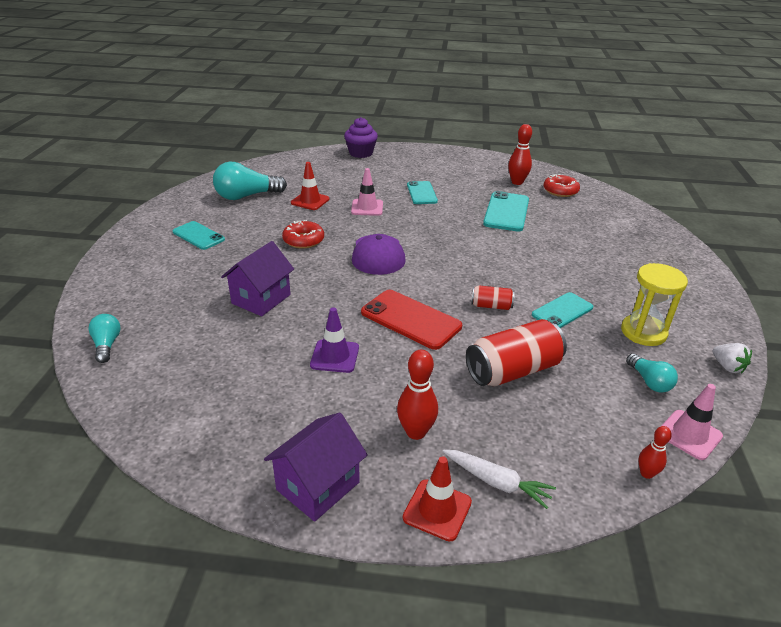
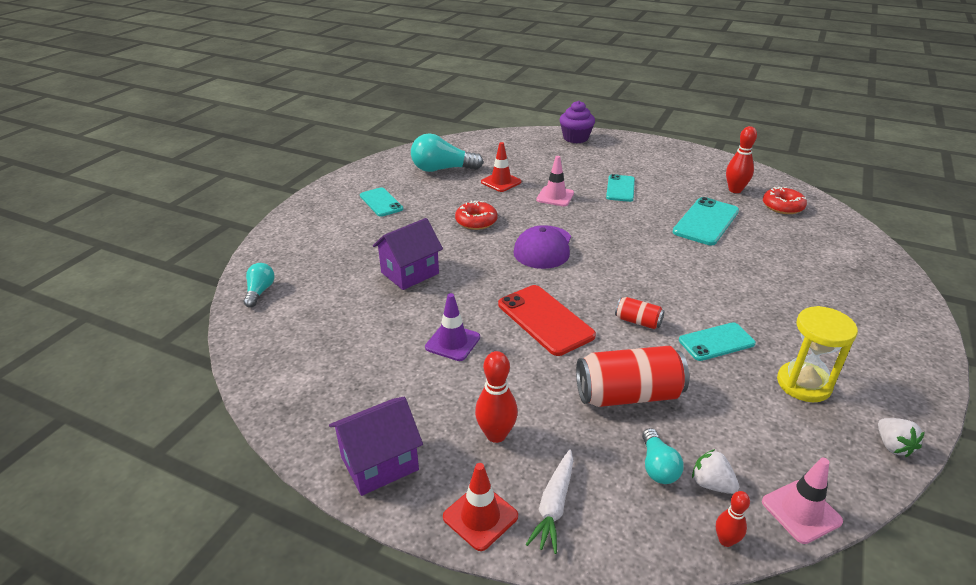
camera: 20 degrees right, 0 degrees up
(497, 482) = (554, 506): white carrot -> white carrot turned 60 degrees clockwise
(614, 430) = (711, 484): none -> white strawberry
(649, 381) = (782, 441): turquoise light bulb -> turquoise light bulb (657, 466)

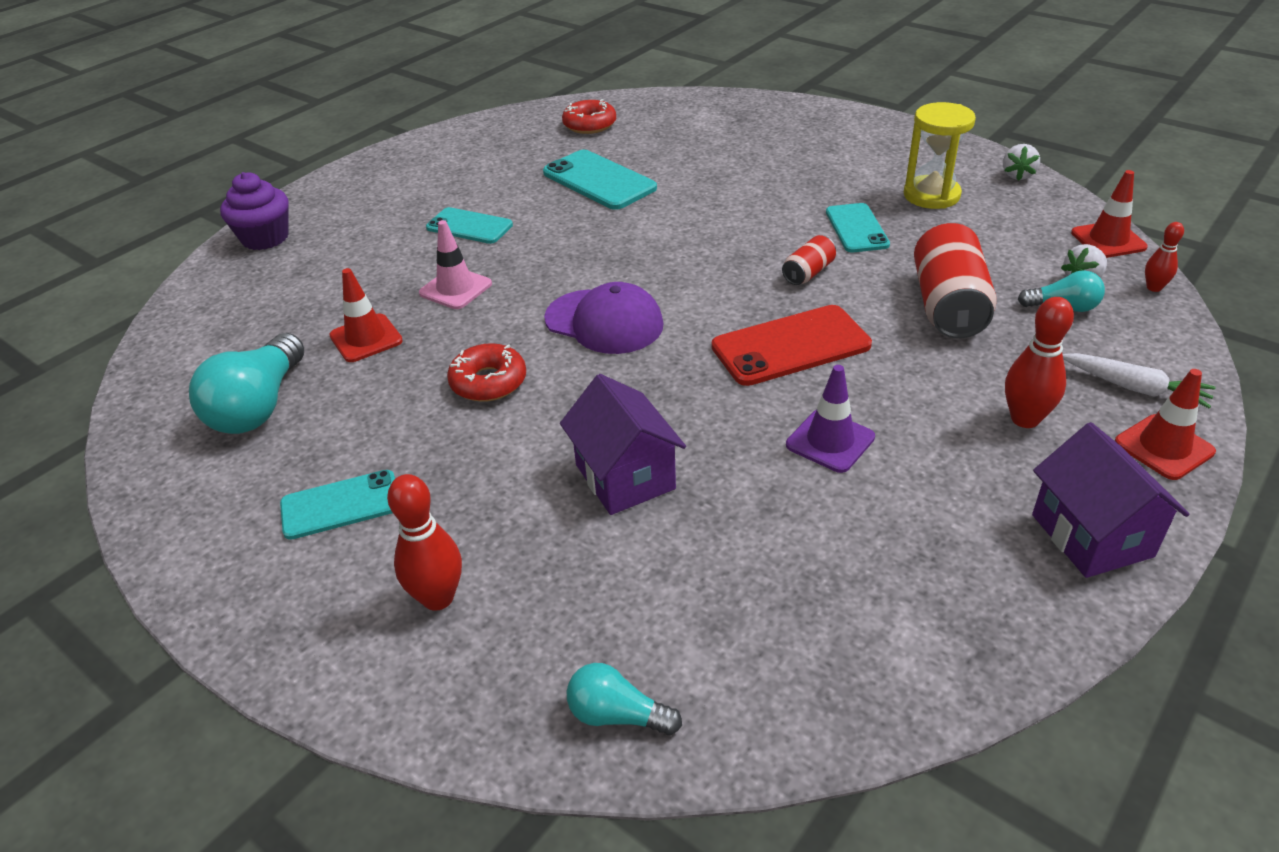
camera: 75 degrees left, 5 degrees up
(735, 190) = (531, 144): red bowling pin -> red bowling pin (438, 598)
(801, 511) = (1108, 240): pink traffic cone -> red traffic cone
(892, 446) = (1017, 175): white strawberry -> white strawberry turned 105 degrees clockwise

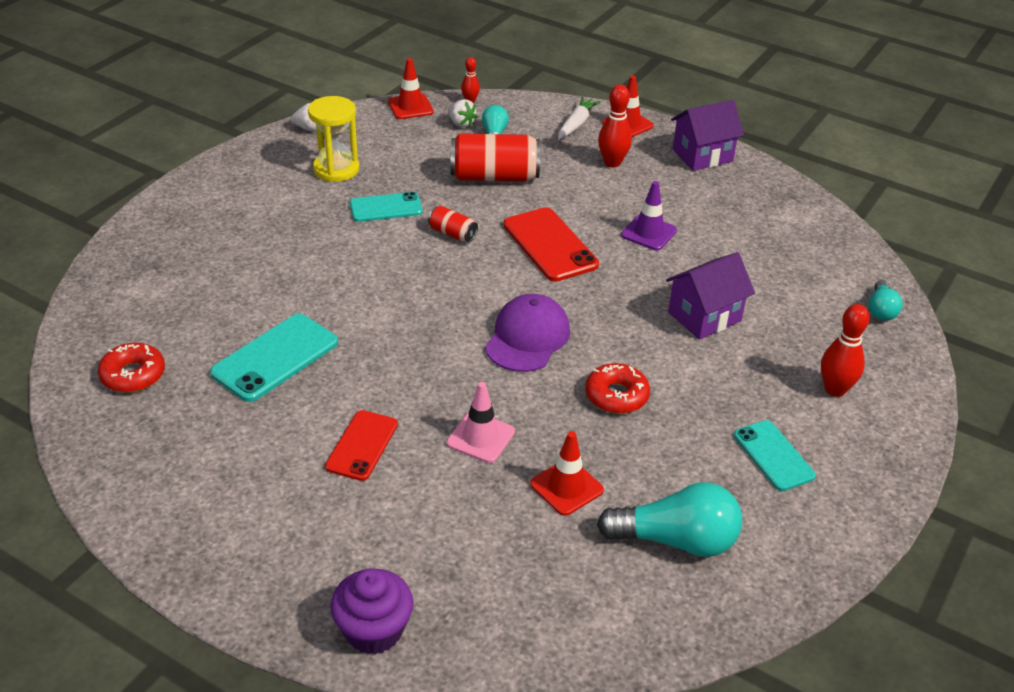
camera: 100 degrees left, 0 degrees up
(469, 226) = (362, 445): turquoise phone -> red phone

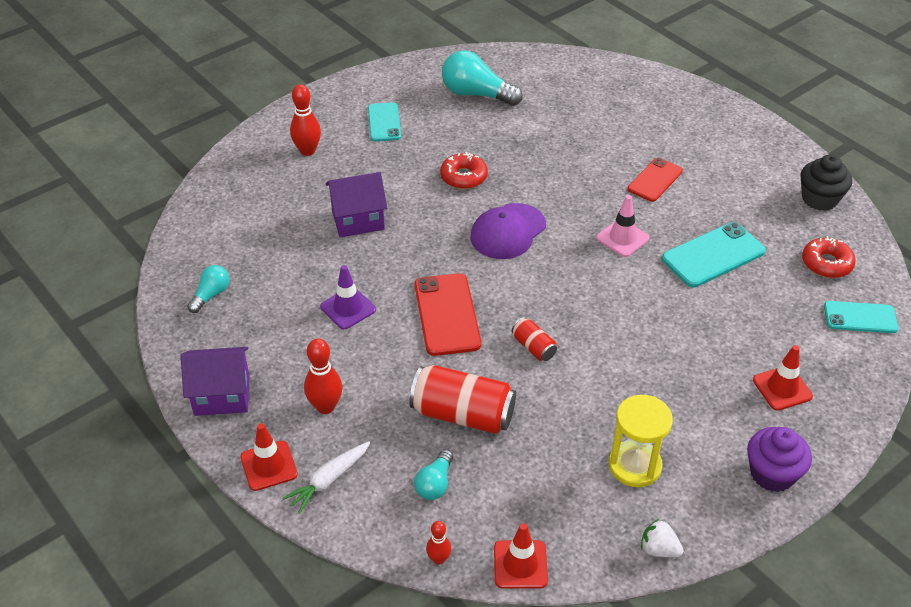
camera: 160 degrees left, 5 degrees up
(126, 465) = (819, 199): none -> black cupcake
(374, 630) = (664, 89): purple cupcake -> purple cupcake (772, 473)
(386, 208) = (591, 395): turquoise phone -> turquoise phone (860, 317)
(461, 123) = (466, 514): white strawberry -> none
(480, 437) = (571, 169): pink traffic cone -> pink traffic cone (622, 238)
(566, 487) = (527, 131): red traffic cone -> red traffic cone (782, 388)
(881, 310) = (215, 197): turquoise light bulb -> turquoise light bulb (211, 295)

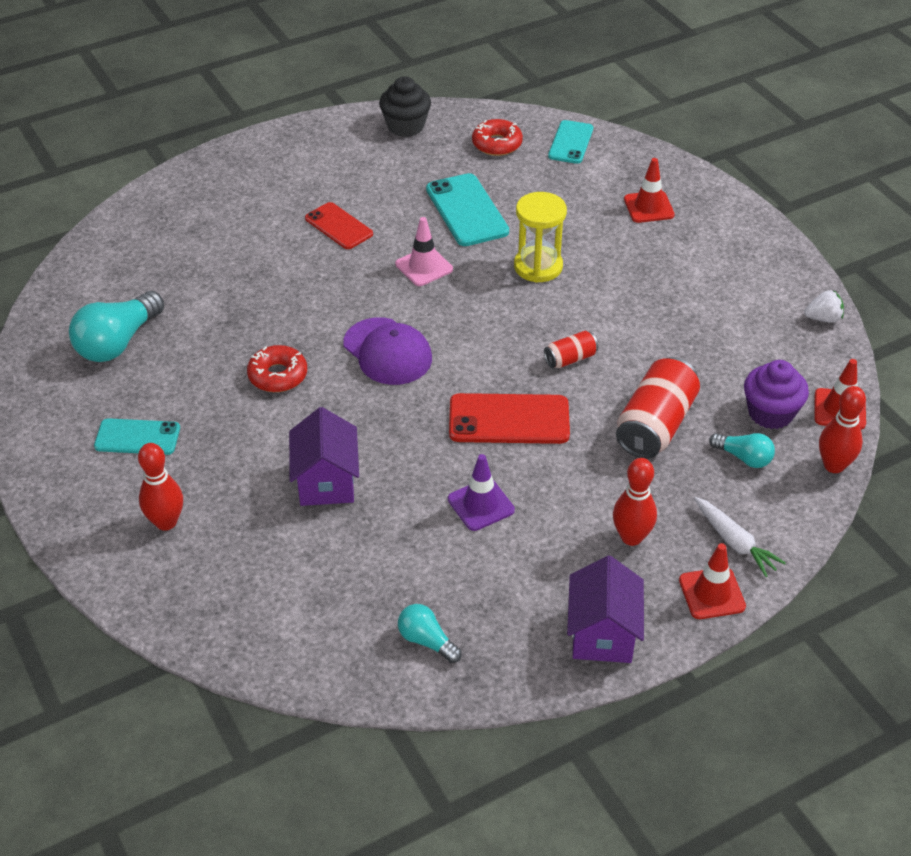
camera: 80 degrees left, 0 degrees up
(439, 559) = (834, 465): red bowling pin -> red bowling pin, size x1.69
(634, 465) = (730, 315): yellow hourglass -> yellow hourglass (538, 266)
(658, 549) = (823, 318): white strawberry -> white strawberry turned 135 degrees counterclockwise
(772, 473) = (744, 235): purple cupcake -> purple cupcake (770, 413)

